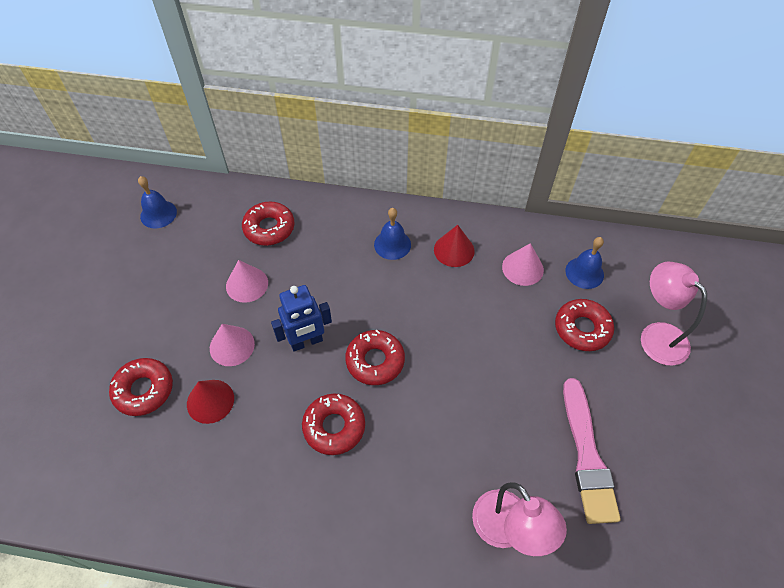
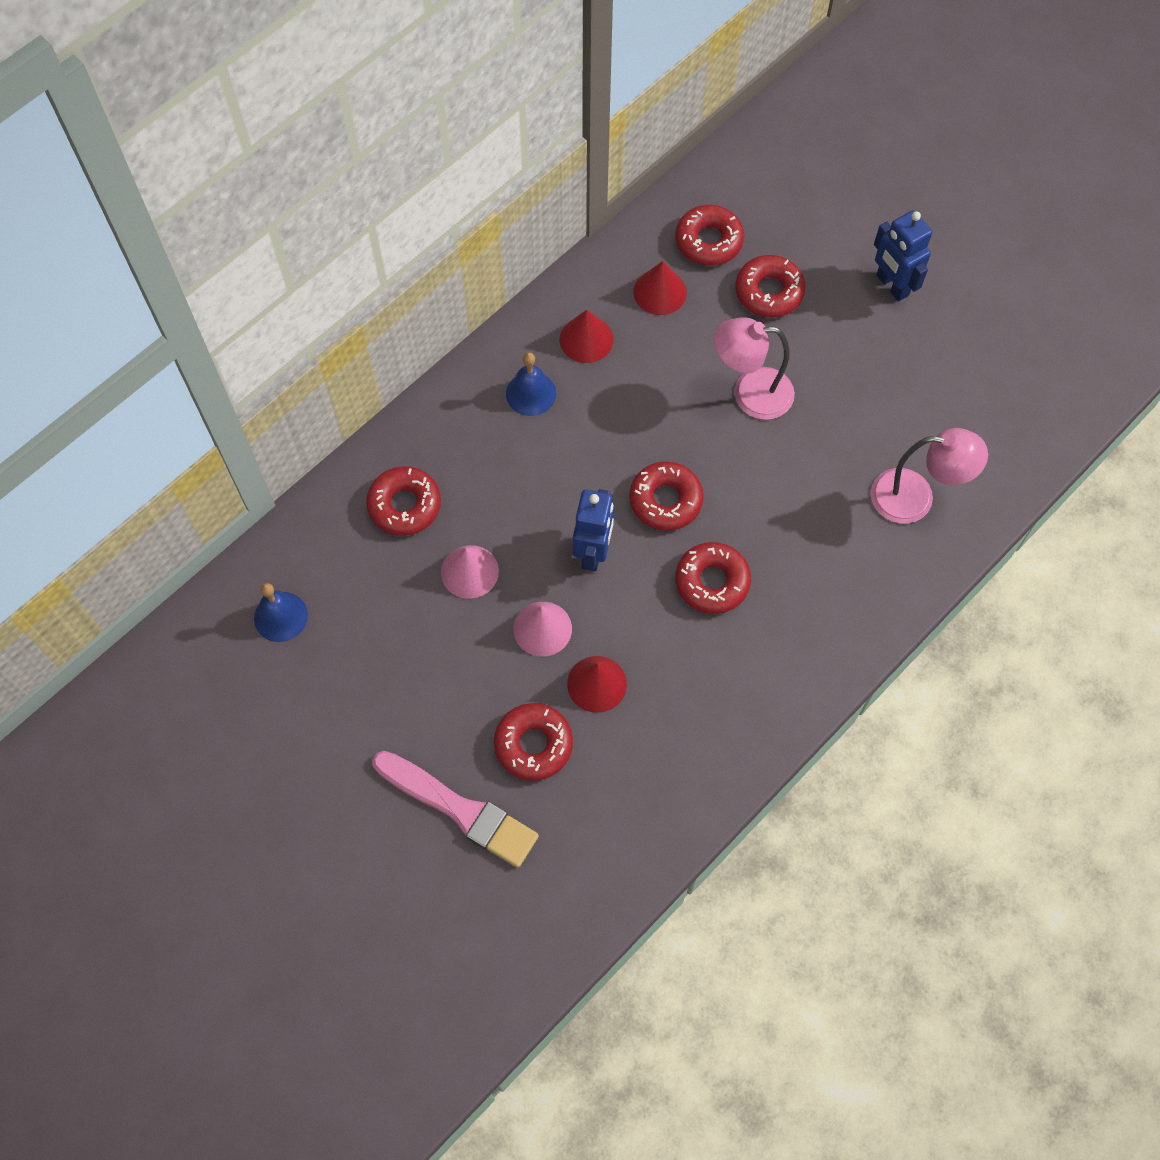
camera: 55 degrees left, 10 degrees up
(522, 268) = (660, 292): pink cone -> red cone
(584, 272) = (708, 241): blue bell -> red donut
(587, 455) = (894, 385): pink brush -> pink brush (460, 810)
(656, 335) = (823, 236): pink lamp -> pink lamp (750, 393)
(663, 403) = (892, 285): none -> blue robot

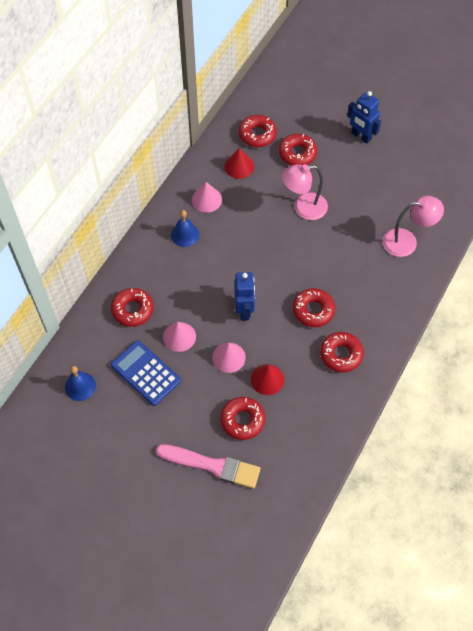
camera: 15 degrees left, 5 degrees down
(395, 621) = (146, 373): none -> blue calculator
(586, 339) = (206, 199): red cone -> pink cone
(665, 500) = (275, 274): red donut -> red donut (341, 354)

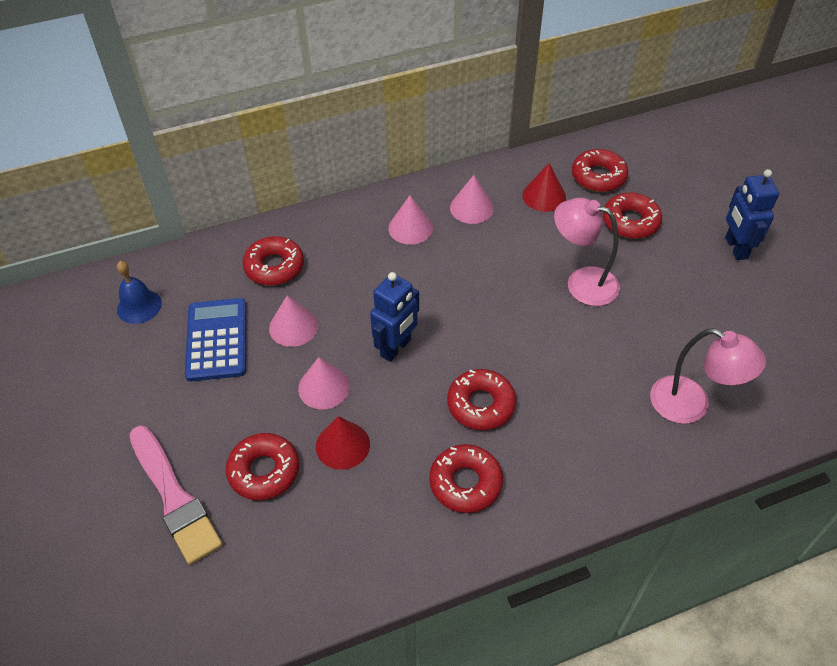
camera: 40 degrees right, 10 degrees down
(185, 234) = (410, 228): blue bell -> pink cone

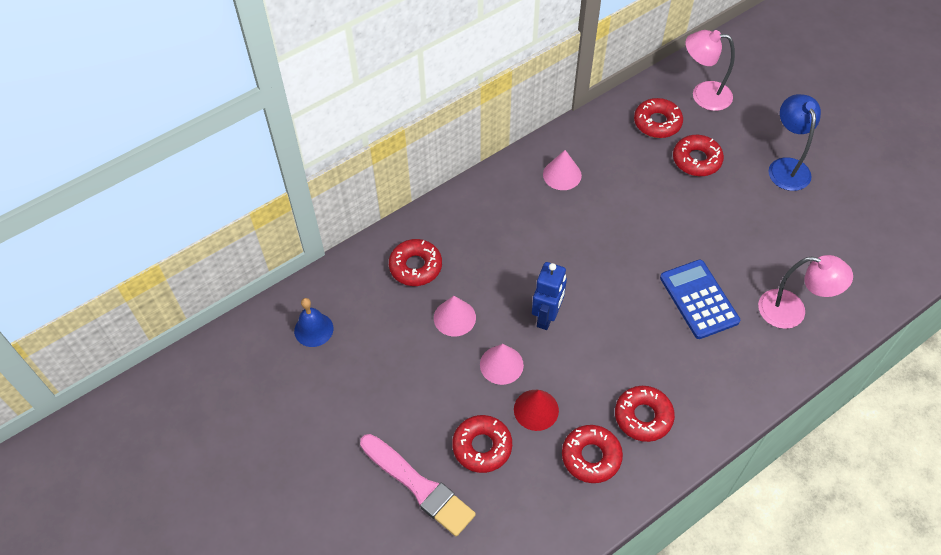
camera: 15 degrees left, 5 degrees up
(217, 340) = (395, 344): blue calculator -> blue calculator (699, 299)
(410, 228) = (517, 205): pink cone -> none
(481, 404) = (632, 349): red donut -> red donut (591, 457)
(544, 196) = (618, 151): red cone -> none
(582, 282) = (675, 224): pink lamp -> pink lamp (703, 95)
(735, 248) = (786, 167): blue robot -> blue lamp

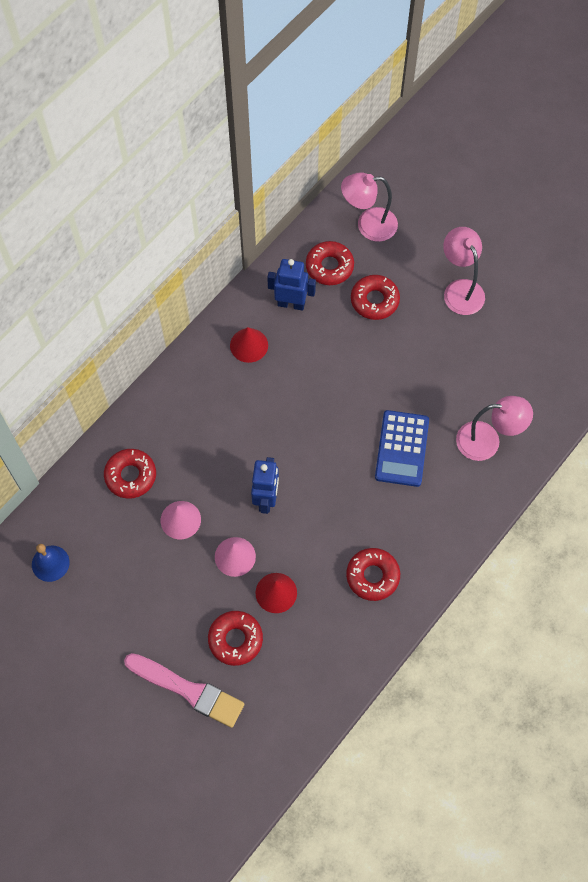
camera: 15 degrees left, 10 degrees up
(562, 175) = (249, 345): pink cone -> red cone
(591, 457) = (334, 625): red donut -> none
(612, 147) = (291, 304): none -> blue robot
(699, 299) = (402, 448): blue calculator -> blue calculator turned 135 degrees counterclockwise
(786, 167) = (460, 289): blue lamp -> pink lamp

